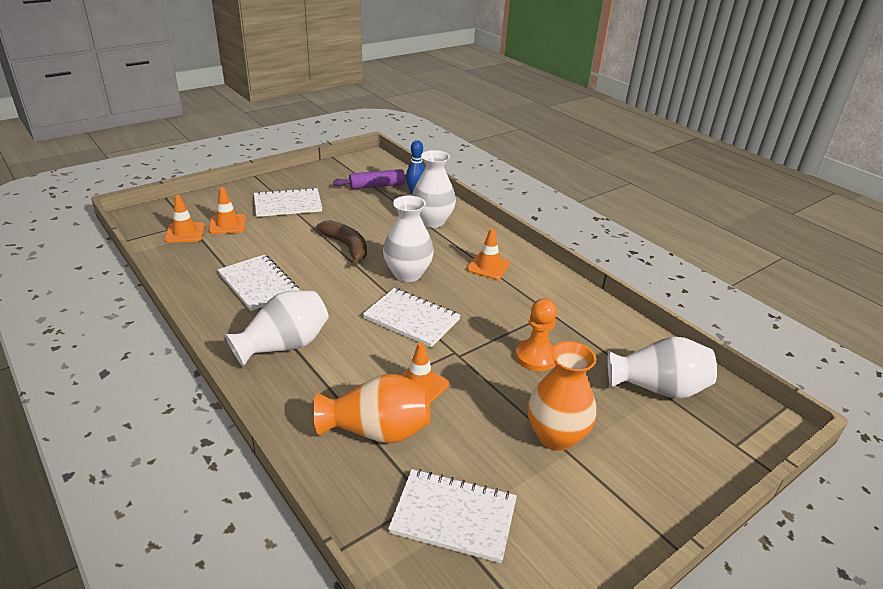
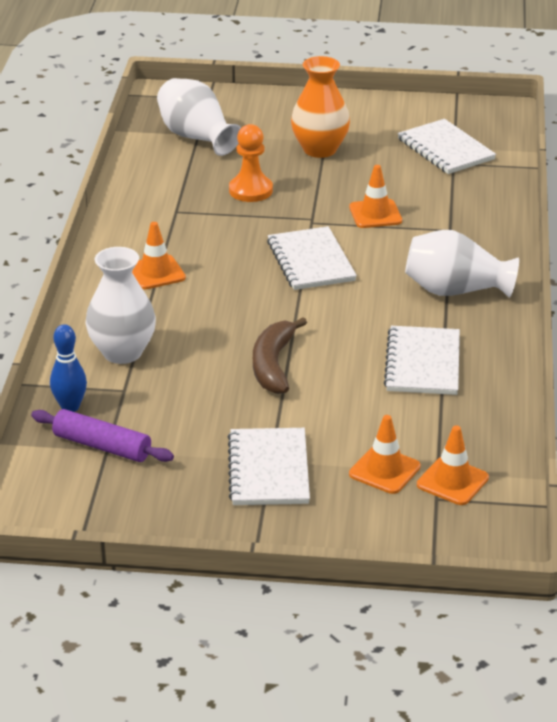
camera: 135 degrees left, 0 degrees up
(288, 204) = (269, 469): white notebook -> white notebook turned 60 degrees clockwise
(377, 431) = (443, 204): orange vase -> none
(407, 274) = (251, 303): white vase -> none

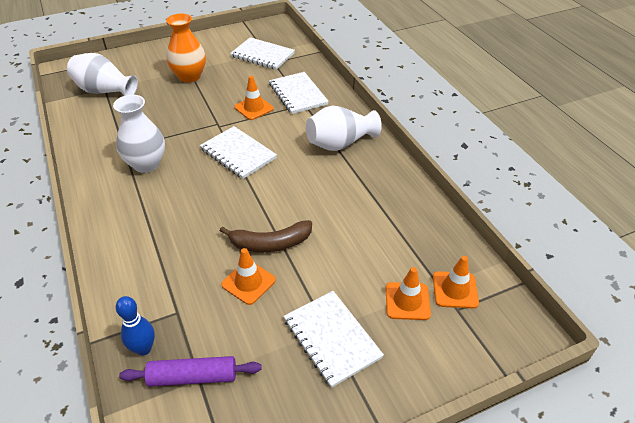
camera: 30 degrees left, 10 degrees up
(122, 352) = (155, 278): white vase -> white vase (146, 164)
(156, 273) = (139, 200): orange traffic cone -> orange traffic cone (248, 282)
(250, 190) = (164, 117): orange pawn -> none
(273, 365) = (270, 243): brown banana -> brown banana turned 75 degrees counterclockwise
(423, 363) = (363, 203): white notebook -> white notebook (298, 94)

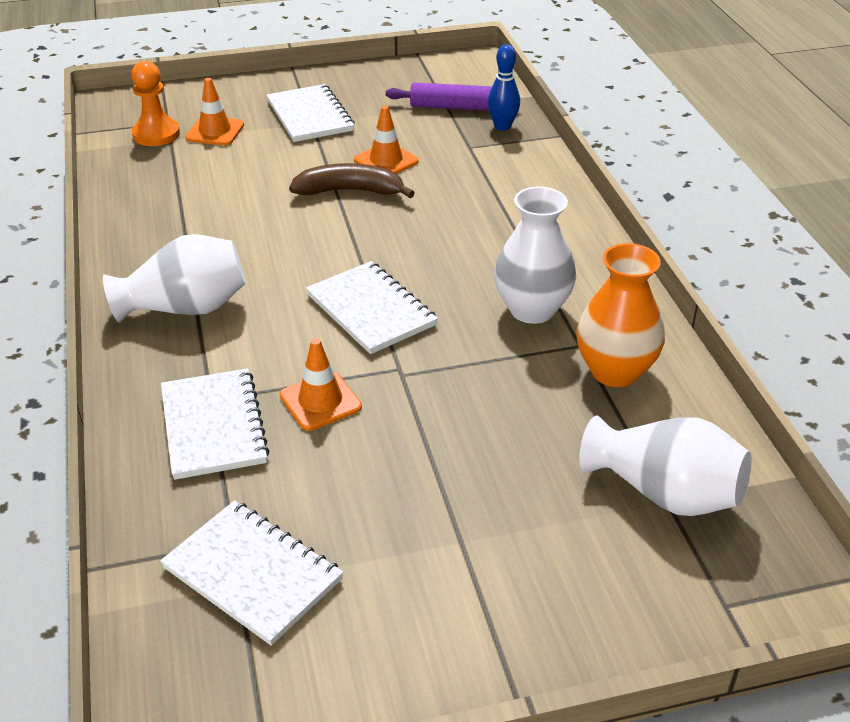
camera: 170 degrees left, 5 degrees down
(189, 76) = (459, 515): orange vase -> orange vase (615, 371)
(455, 290) = (156, 134): orange traffic cone -> orange pawn

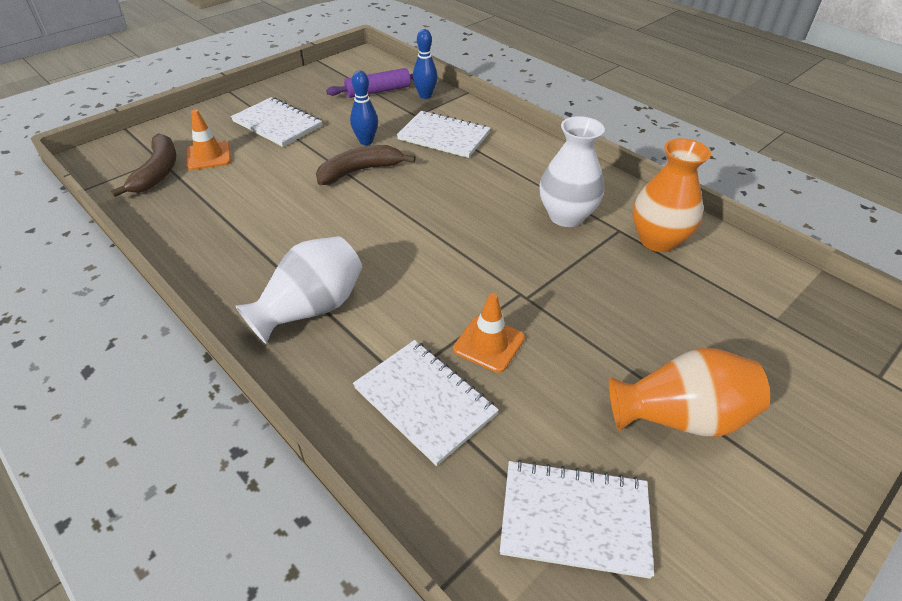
camera: 30 degrees left, 5 degrees up
(156, 134) = (158, 172): orange pawn -> brown banana
(371, 310) = (458, 256): white notebook -> white notebook (444, 136)
(386, 161) = (366, 141): orange traffic cone -> blue bowling pin
(445, 541) = (680, 416): none -> orange vase
(664, 493) = (769, 313): white vase -> none

